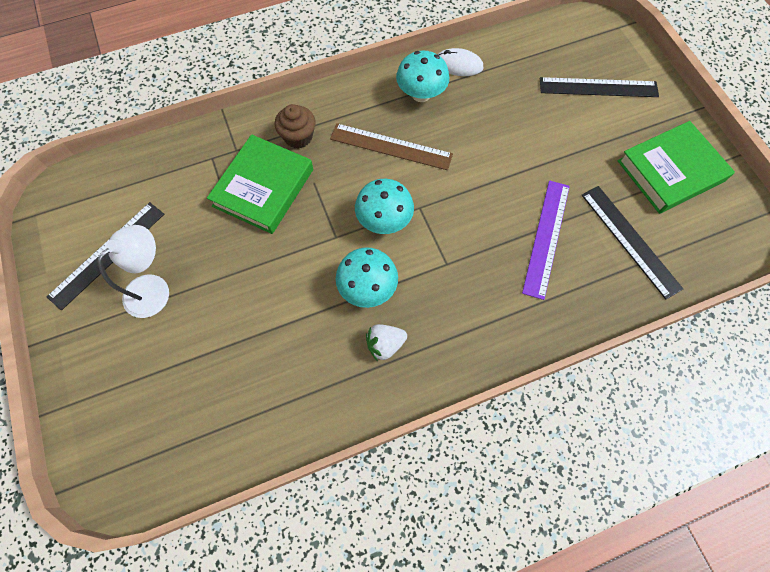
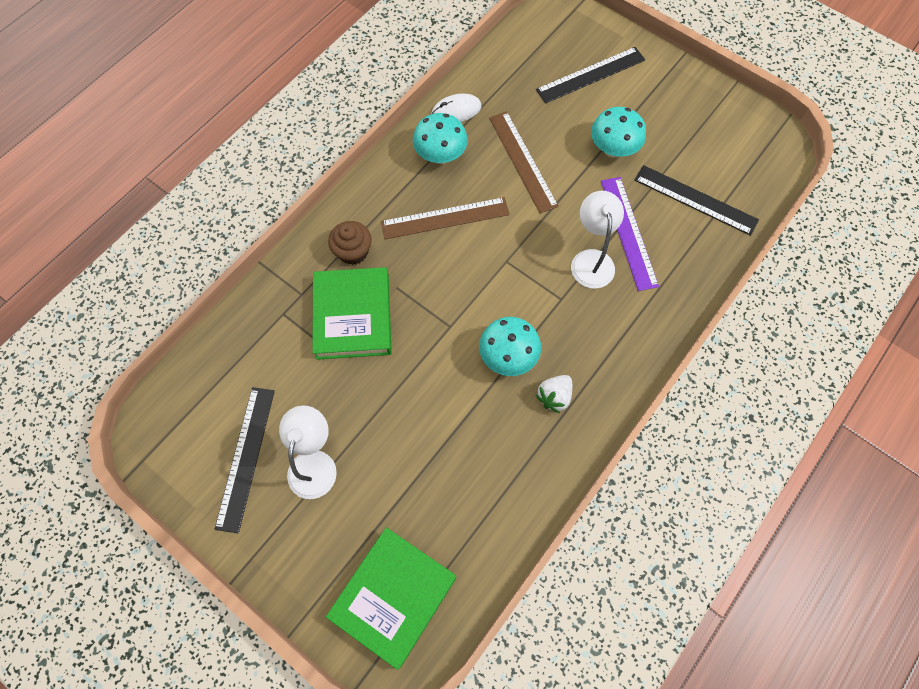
camera: 30 degrees left, 0 degrees up
(384, 220) = (483, 289): turquoise mushroom -> turquoise mushroom (613, 149)
(489, 131) = (523, 161): none -> brown ruler
(496, 244) = (591, 260): none -> white lamp
(670, 171) = (692, 123): green book -> green book (393, 596)

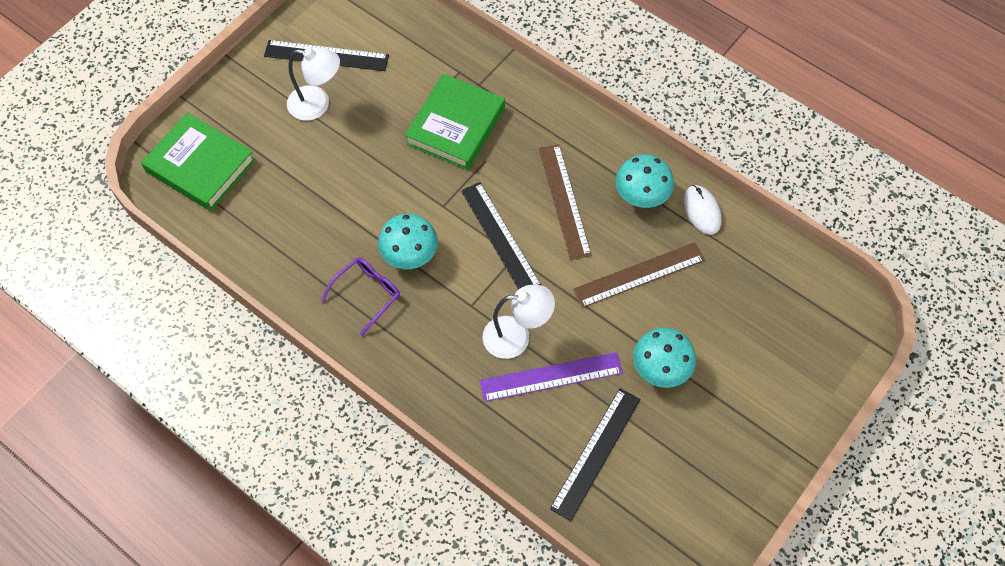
camera: 90 degrees right, 5 degrees down
(353, 251) = (524, 123): brown cupcake -> none
(353, 316) = (455, 126): green book -> green book turned 60 degrees counterclockwise
(554, 396) = (366, 294): white strawberry -> purple glasses
(590, 75) = (767, 352): black ruler -> black ruler (500, 237)

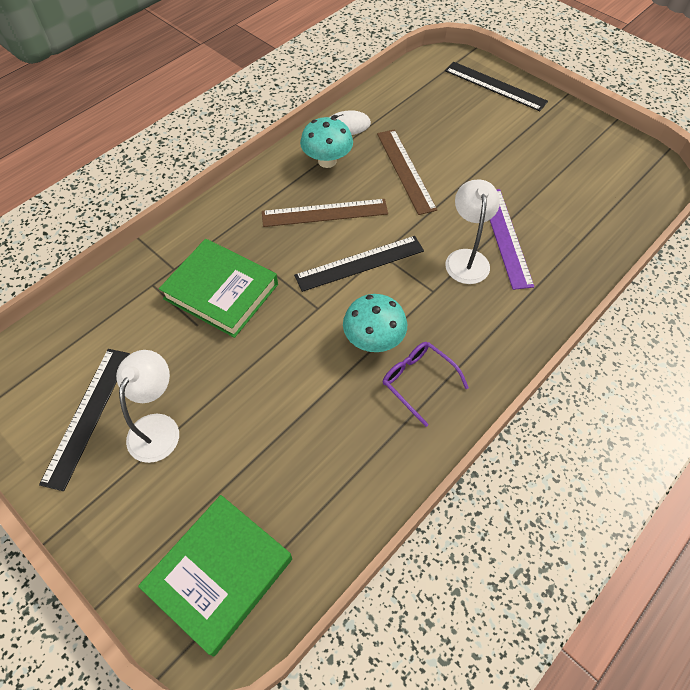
camera: 85 degrees left, 5 degrees down
(595, 453) = (574, 213): black ruler -> black ruler (495, 86)
(660, 369) = (494, 166): turquoise mushroom -> none

